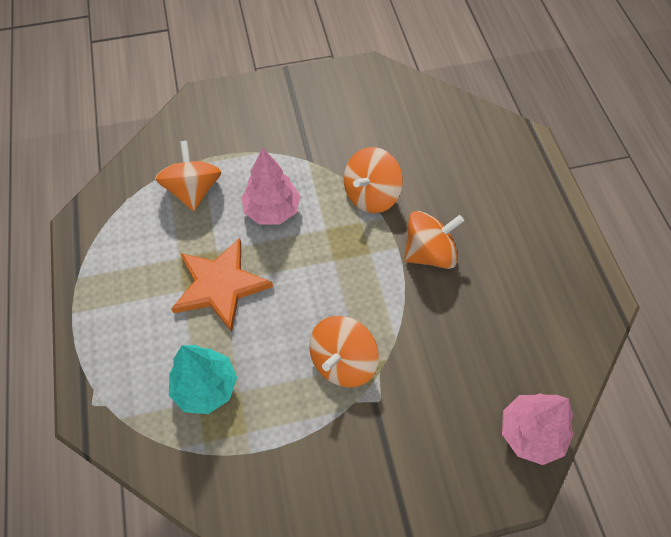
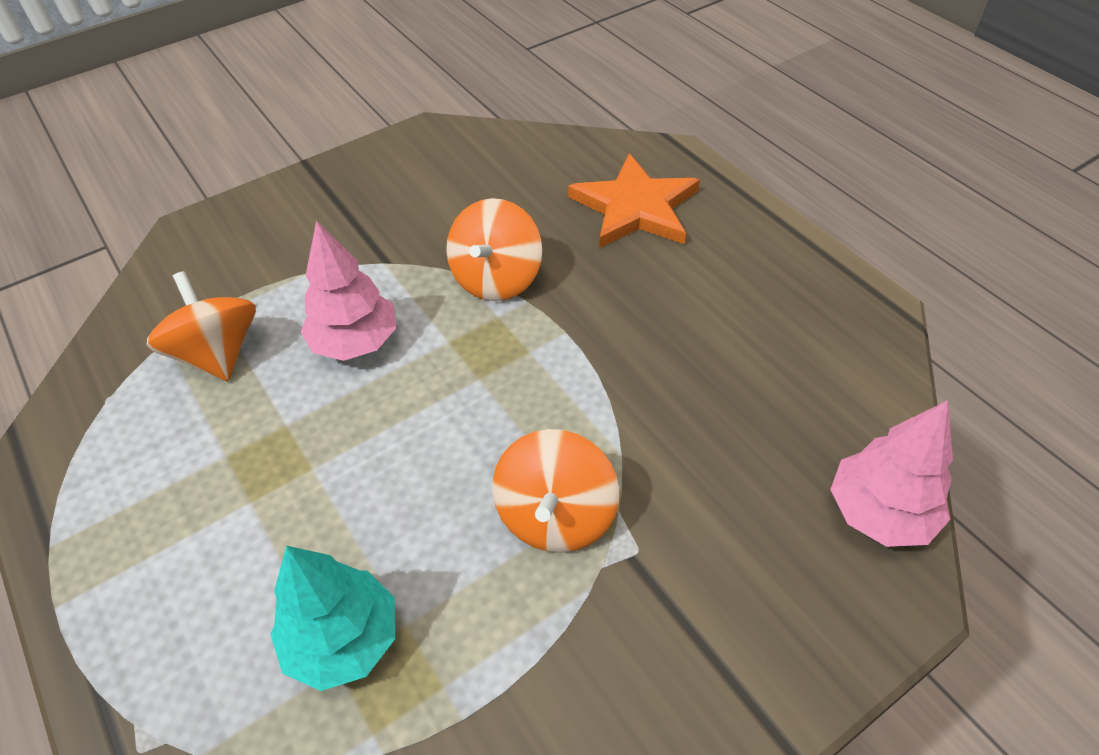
camera: 20 degrees left, 10 degrees down
(220, 286) = (310, 474): orange star -> orange star (635, 208)
(429, 253) = (614, 325): orange spinning top -> none

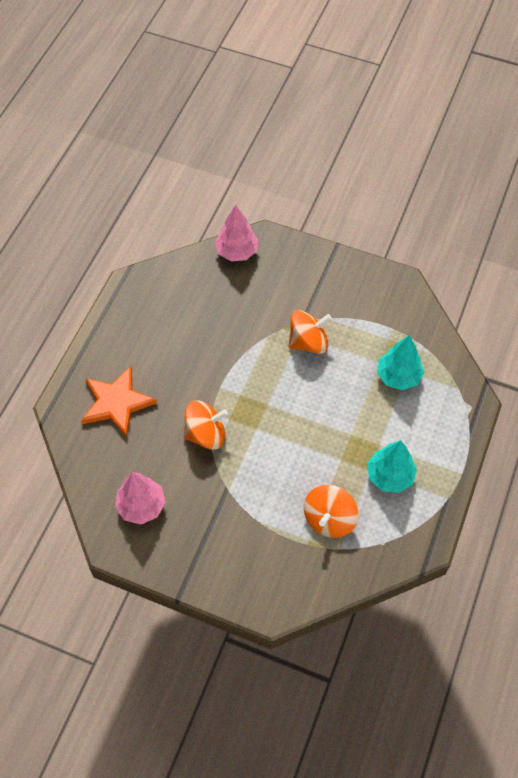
camera: 125 degrees left, 10 degrees up
(184, 480) = (390, 476): none -> turquoise tree
(355, 342) = (283, 466): pink tree -> pink tree (141, 506)

